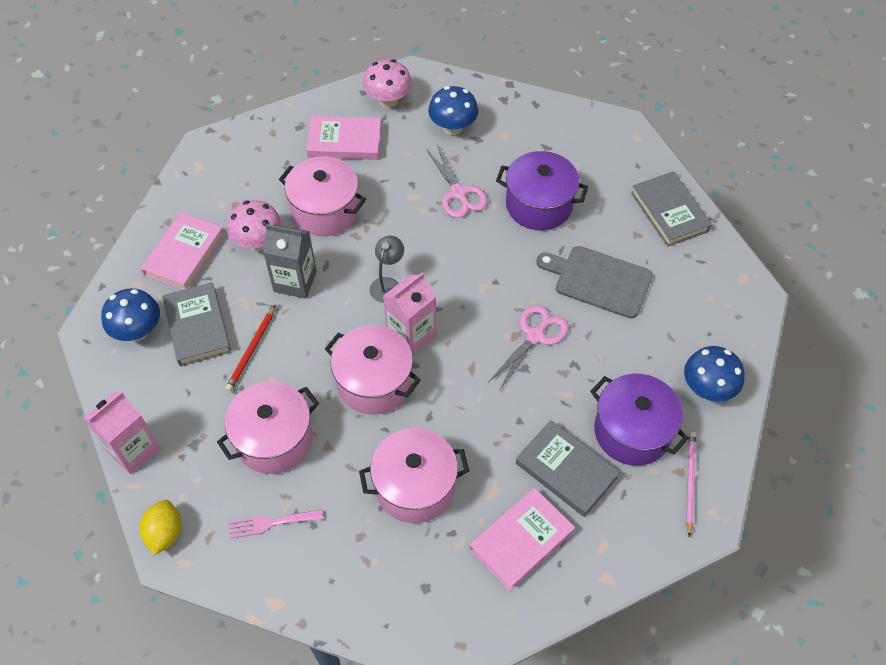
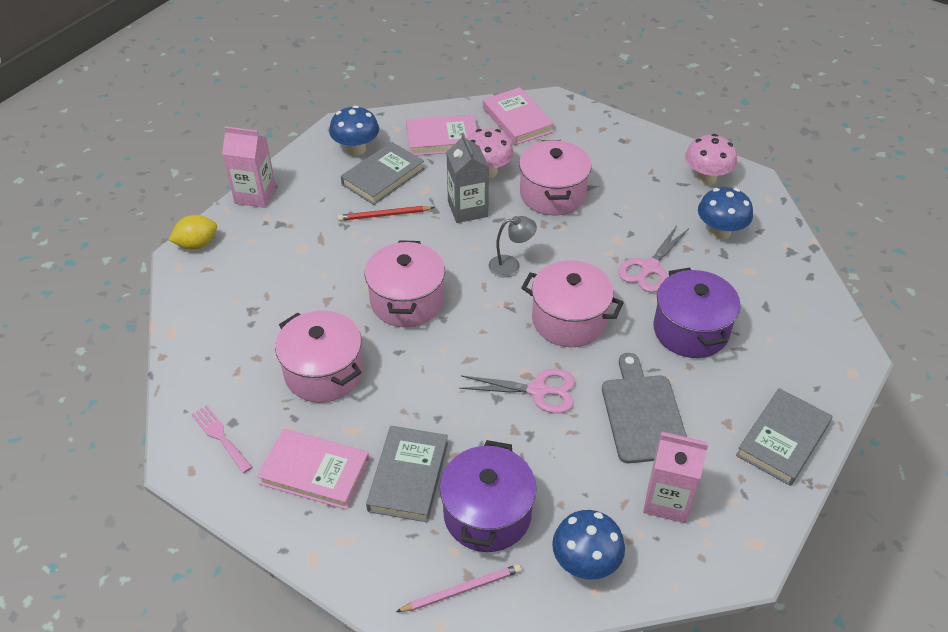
camera: 60 degrees right, 10 degrees down
(271, 523) = (238, 298): pink fork -> pink fork (220, 436)
(274, 439) = (312, 265): pink pot -> pink pot (569, 320)
(345, 141) = (635, 172): pink book -> pink book (517, 120)
(411, 334) = (472, 303): pink carton -> pink carton (667, 500)

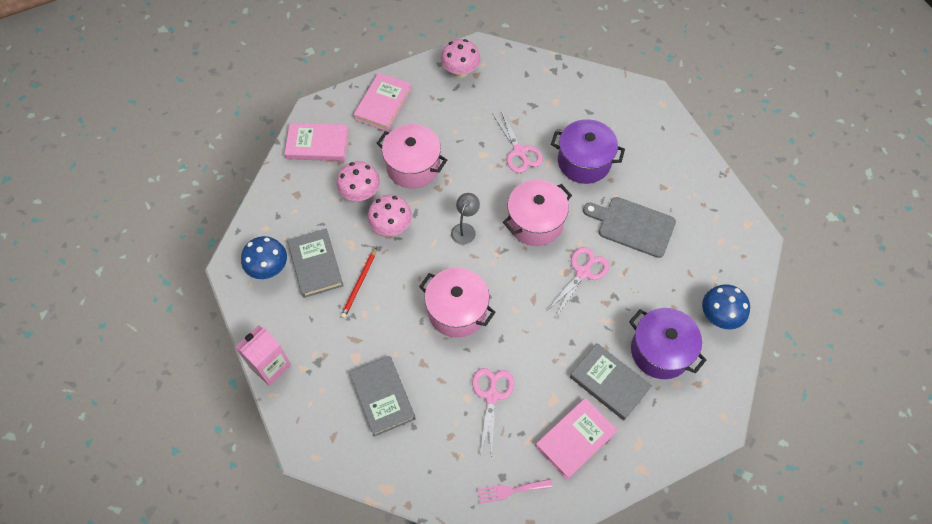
camera: 60 degrees left, 15 degrees up
(197, 244) = (299, 433): yellow lemon -> none
(324, 372) = (491, 396): pink pot -> pink scissors
(442, 139) = (302, 204): pink book -> pink book (383, 104)
(462, 590) = (705, 392): pink pencil -> none
(467, 209) = (391, 226): grey carton -> pink mushroom
(667, 500) = (699, 250): pink carton -> none
(720, 232) = (513, 95): blue mushroom -> none
(782, 439) = (688, 167): grey book -> grey book (382, 397)

